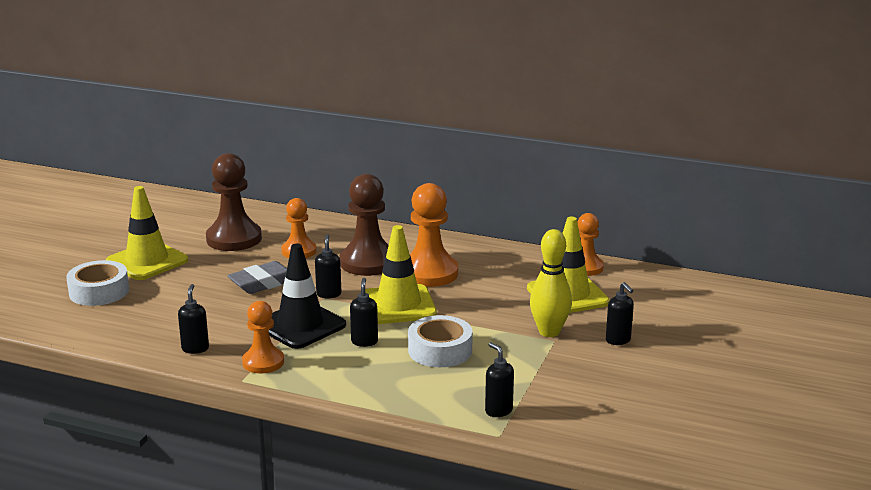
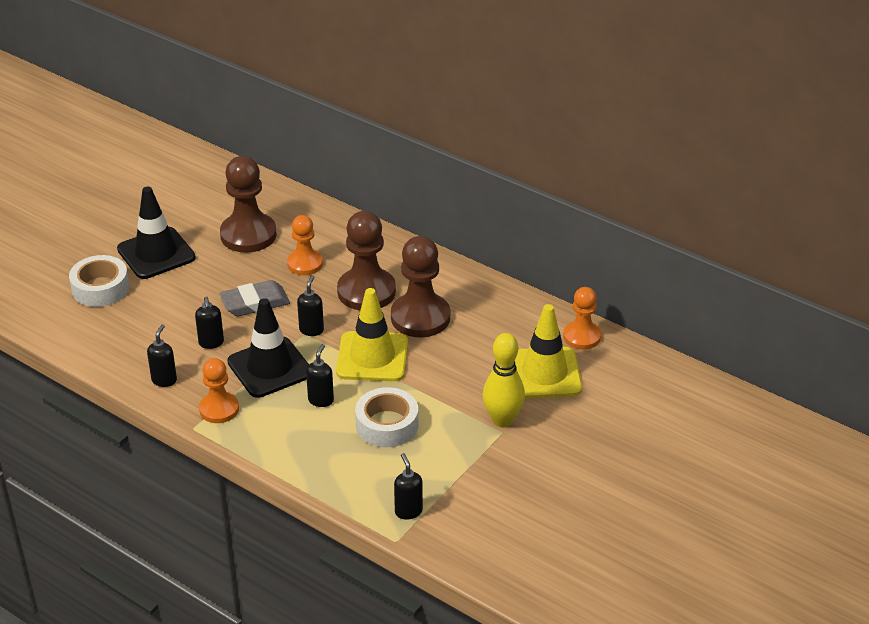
camera: 15 degrees right, 15 degrees up
(147, 261) = (156, 253): yellow traffic cone -> black traffic cone
(429, 273) = (420, 317): orange pawn -> brown pawn
(618, 340) = (565, 444): black soap dispenser -> black soap dispenser (211, 343)

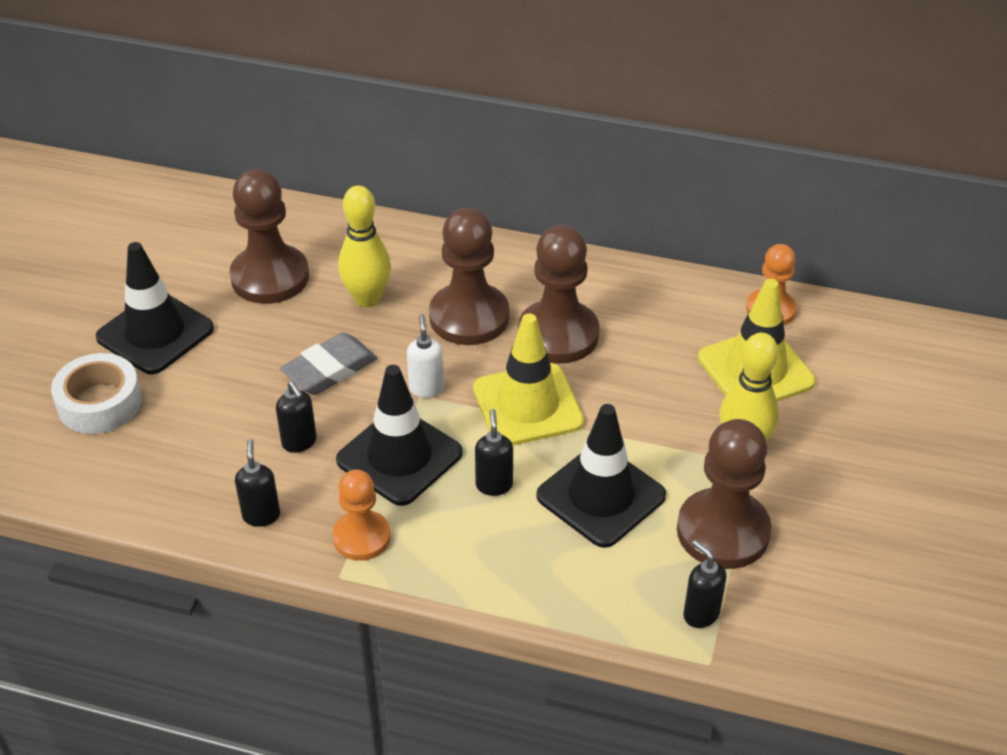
camera: 20 degrees left, 5 degrees up
(305, 264) = (367, 299): orange pawn -> yellow bowling pin
(311, 330) = (426, 388): black soap dispenser -> white soap dispenser
(387, 425) = (601, 496): white tape -> black traffic cone
(455, 467) = (723, 531): none -> brown pawn

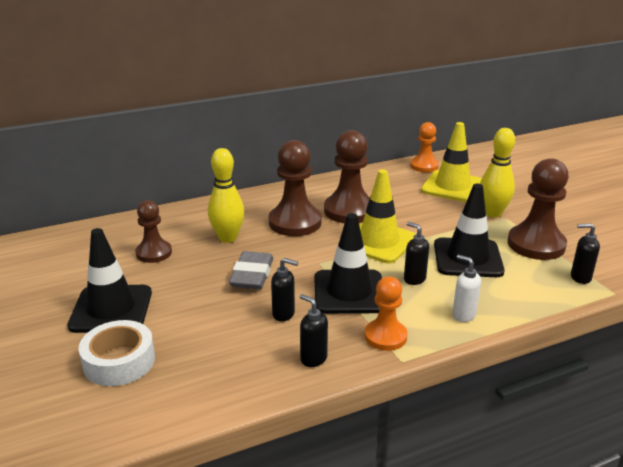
camera: 40 degrees left, 15 degrees down
(270, 277) = (154, 253): brown pawn -> brown pawn, size x0.62
(426, 388) = (317, 258): white soap dispenser -> white soap dispenser (463, 315)

